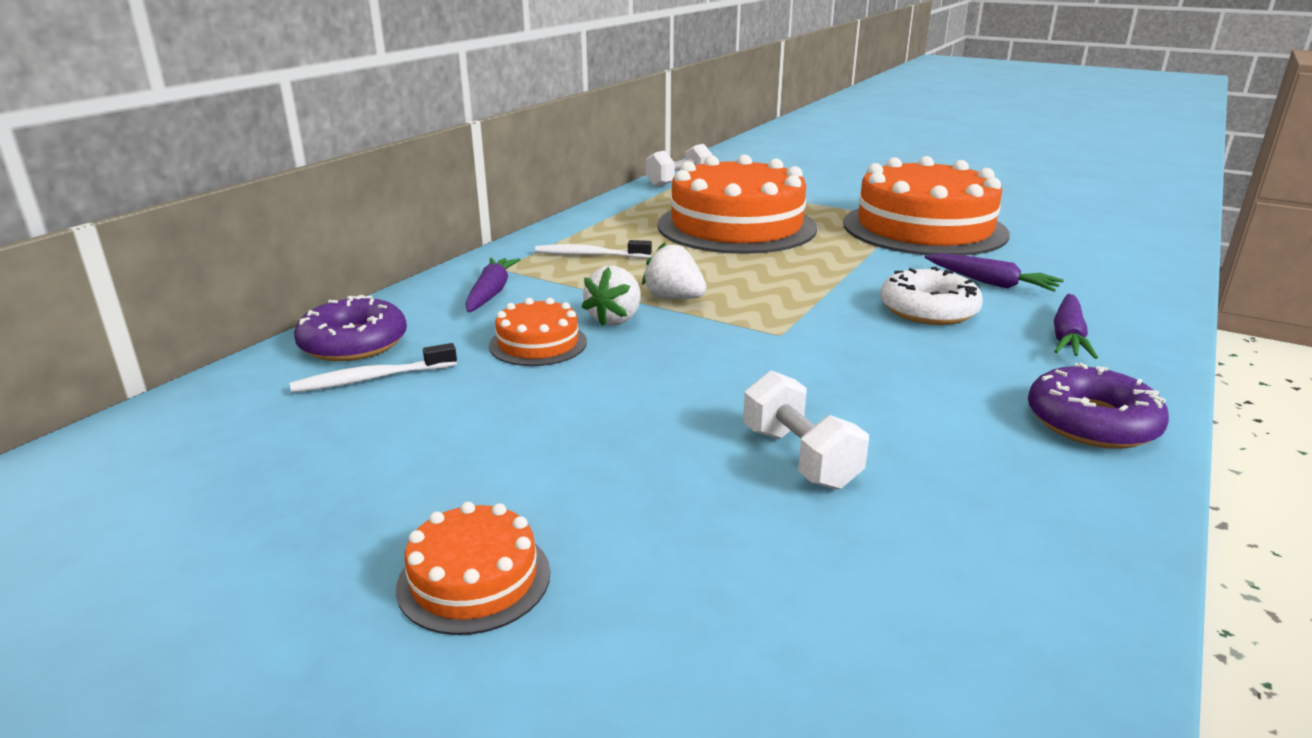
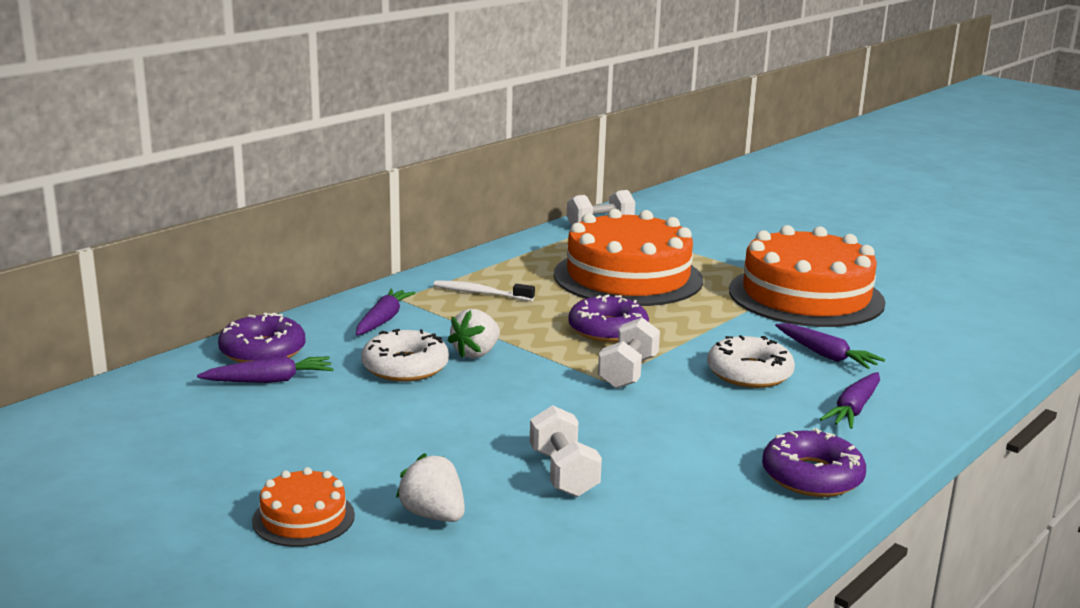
camera: 10 degrees right, 5 degrees down
(371, 379) = (269, 380): white toothbrush -> purple carrot
(538, 343) = (405, 367): orange cake -> white donut
(674, 298) = (534, 340): white strawberry -> white strawberry (433, 515)
(748, 279) = (608, 330): none -> purple donut
(799, 323) = (628, 373): none -> white dumbbell

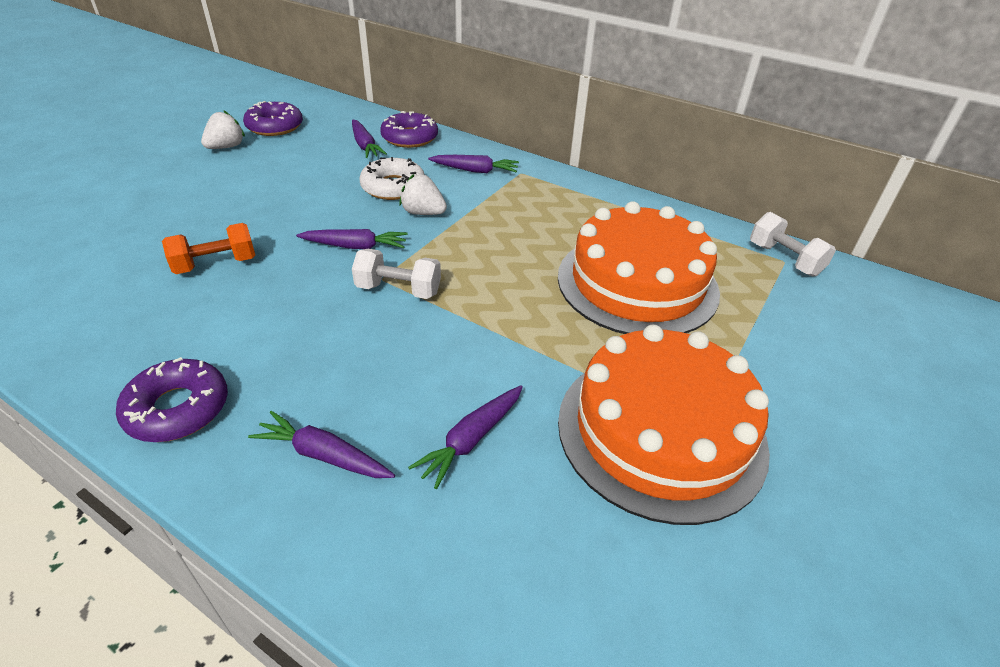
camera: 80 degrees right, 20 degrees up
(303, 518) = (182, 177): orange cake -> none
(433, 515) = (171, 218): white strawberry -> white strawberry (226, 147)
(480, 293) = (549, 205): white toothbrush -> none
(540, 392) = (355, 246): none -> purple carrot
(563, 473) = (216, 264): white dumbbell -> orange dumbbell
(608, 330) = (493, 275): purple donut -> purple donut (275, 126)
(749, 373) = (409, 370): white donut -> none

